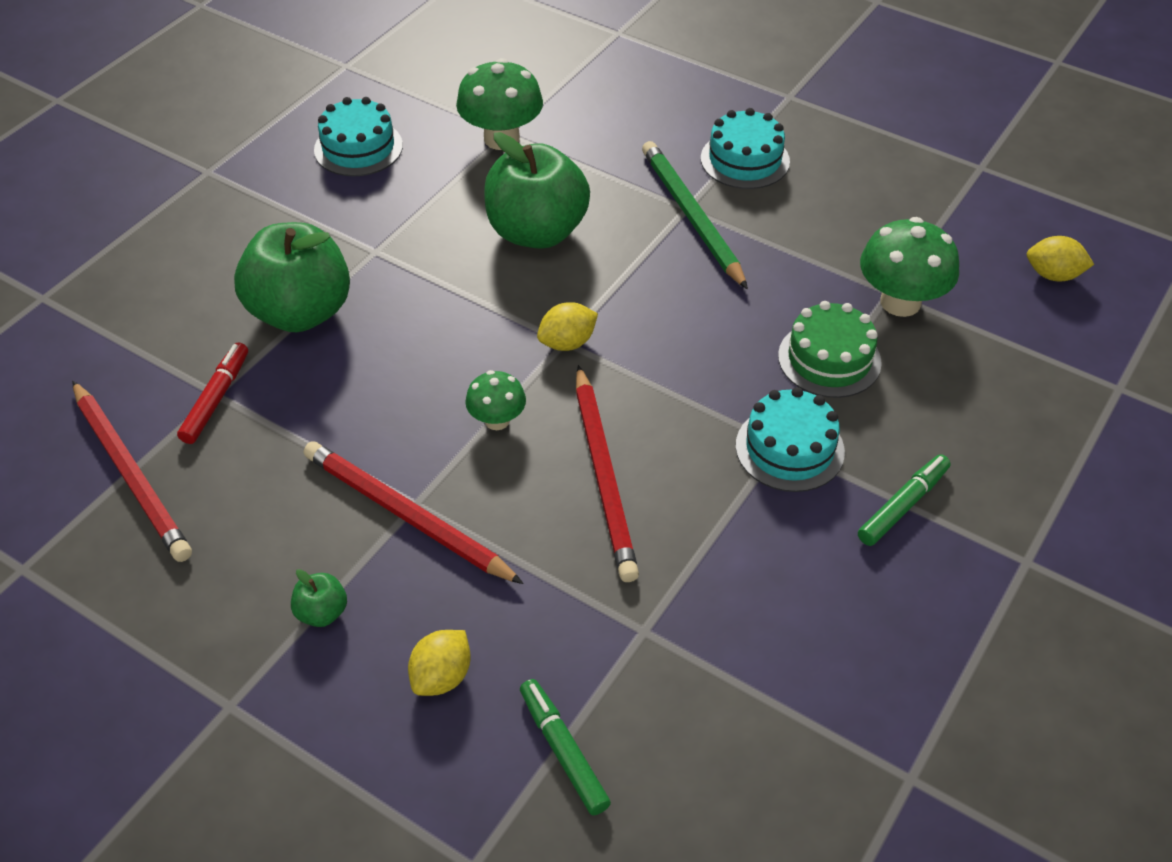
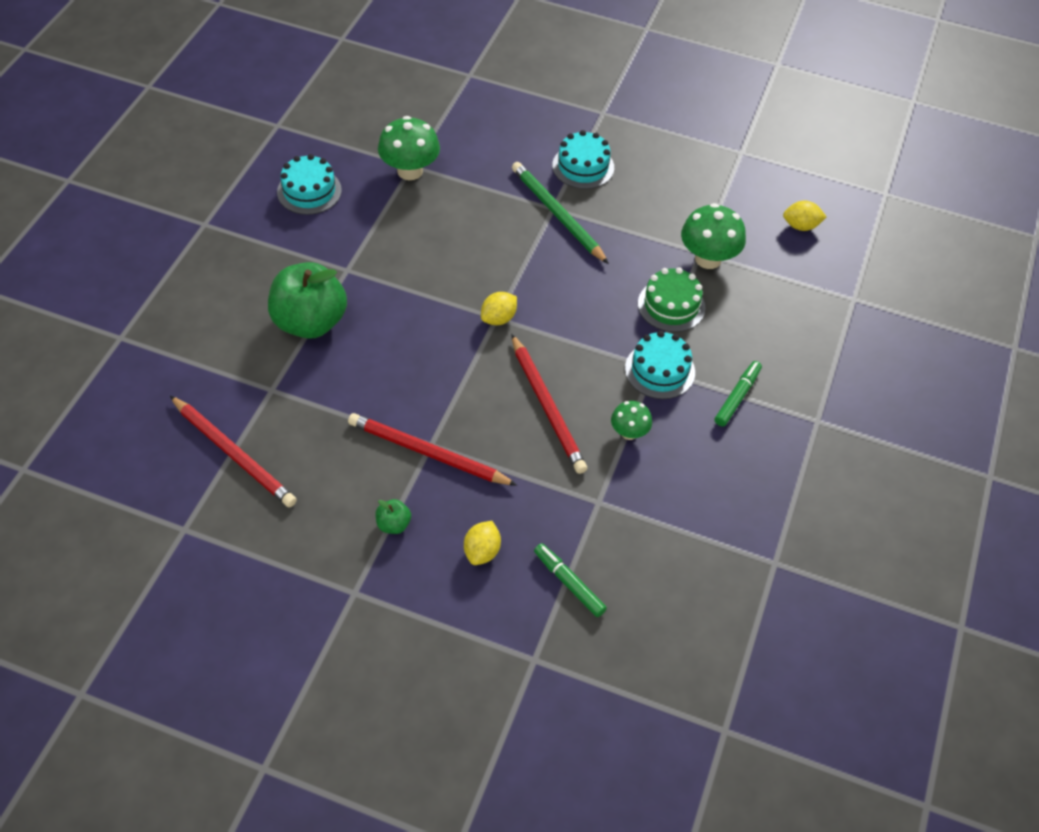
camera: 15 degrees left, 5 degrees up
(215, 399) = (273, 393): red marker -> none
(497, 420) = (467, 379): green mushroom -> green mushroom (629, 432)
(537, 232) = (455, 240): green apple -> none

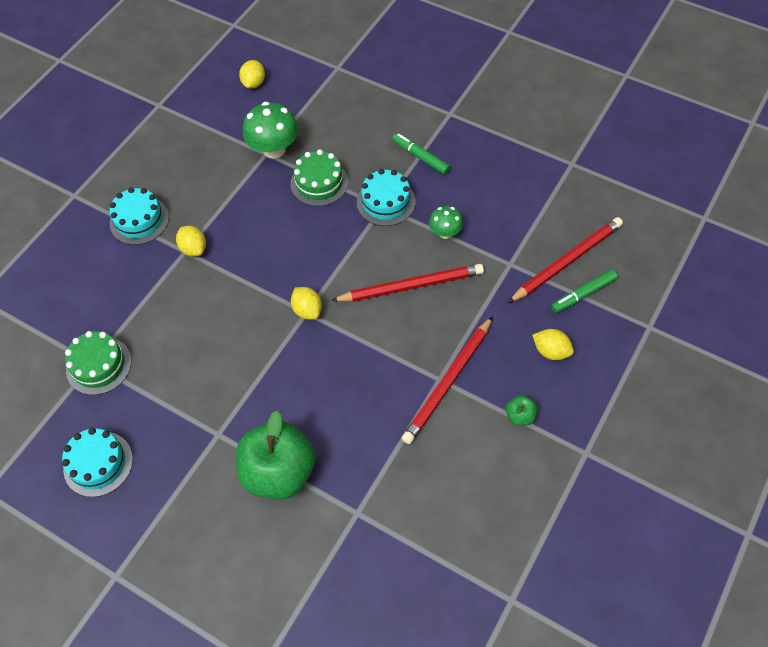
camera: 75 degrees left, 5 degrees up
(234, 454) = (429, 551): red pencil -> red pencil (567, 261)
(410, 171) = (99, 365): green mushroom -> green cake
(557, 214) = (193, 249): green pencil -> yellow lemon

